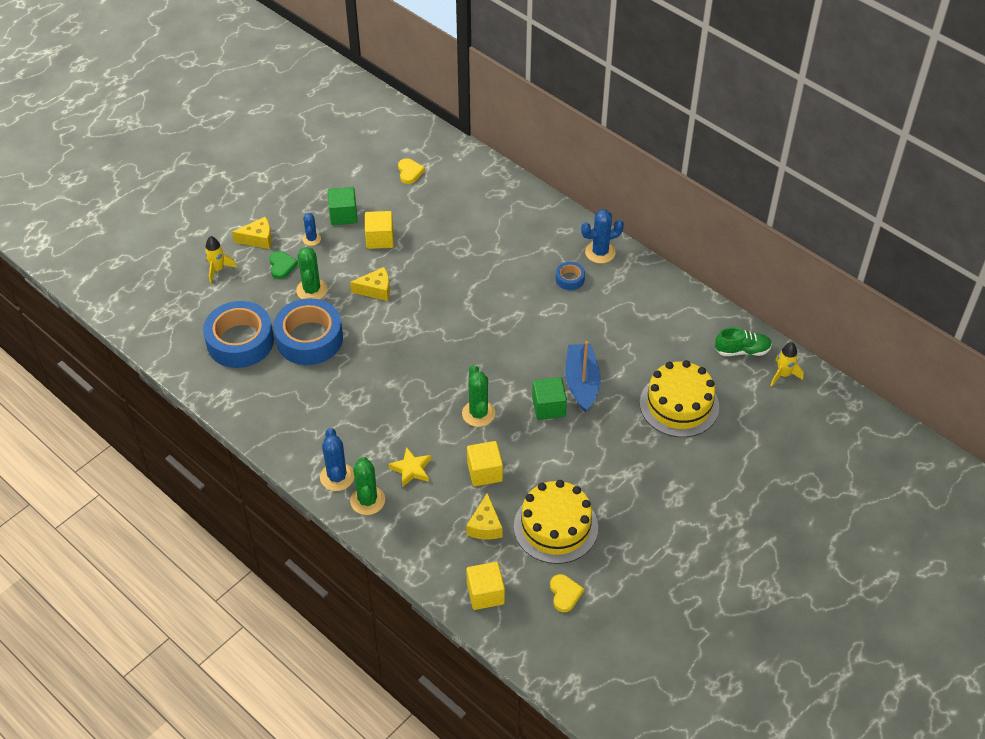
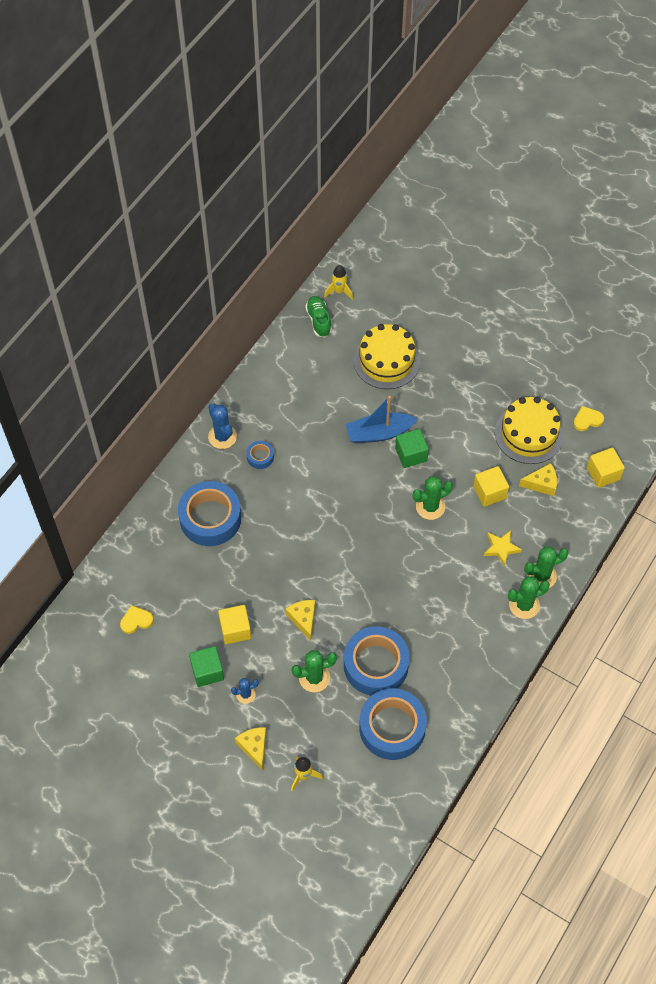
camera: 100 degrees left, 10 degrees up
(282, 266) = (287, 714): green heart -> none
(337, 477) = (524, 605): blue cactus -> green cactus
(506, 233) = (210, 518): none -> blue tape

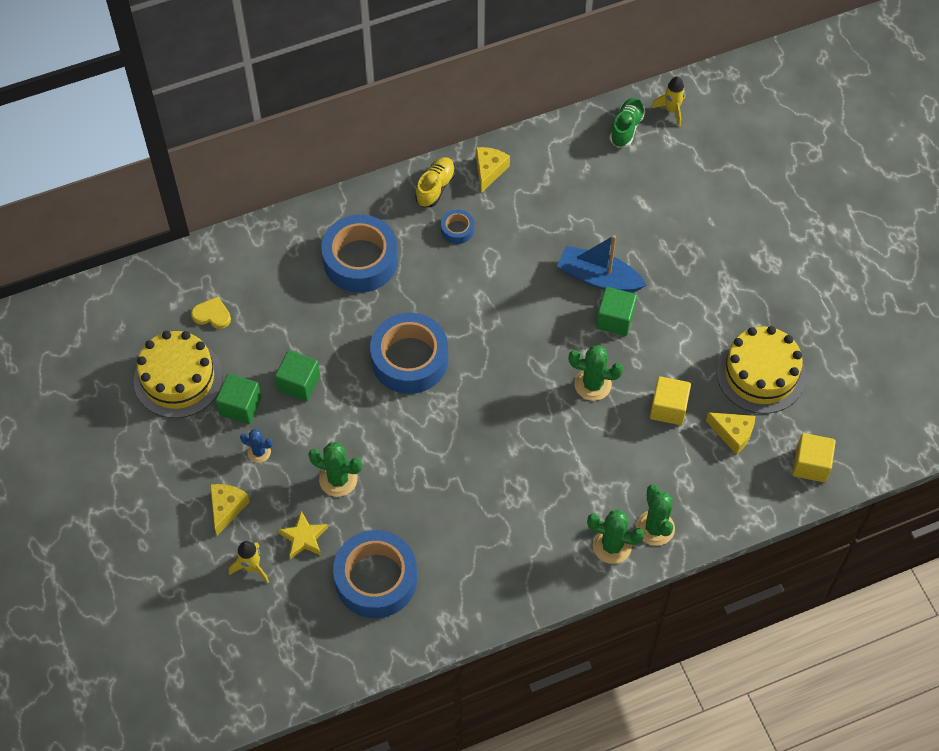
camera: 35 degrees right, 0 degrees up
(222, 436) = (435, 187): blue cactus -> yellow shoe
(235, 629) = (299, 383): yellow cube -> green cube
(303, 619) = (373, 415): yellow cheese -> yellow cheese (489, 171)
(376, 665) = (409, 507): blue tape -> blue tape (409, 359)
(386, 361) = (666, 209): yellow cake -> yellow cake (178, 378)
(501, 548) = (634, 473): yellow star -> yellow star (303, 537)
(541, 576) = (655, 528): green cactus -> green cactus turned 60 degrees clockwise
(587, 420) = (838, 398): yellow heart -> none

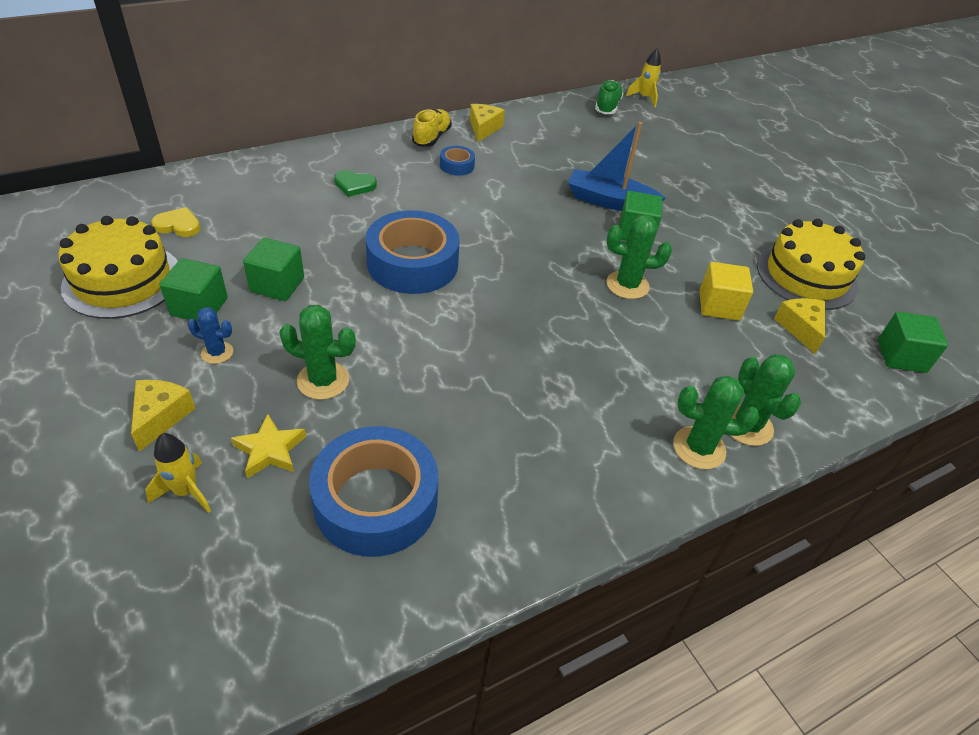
camera: 10 degrees left, 15 degrees down
(360, 260) = (354, 185): blue tape -> green heart
(733, 434) = (800, 328): yellow cheese -> yellow cheese turned 120 degrees counterclockwise
(810, 465) = (901, 356): yellow cube -> green cube

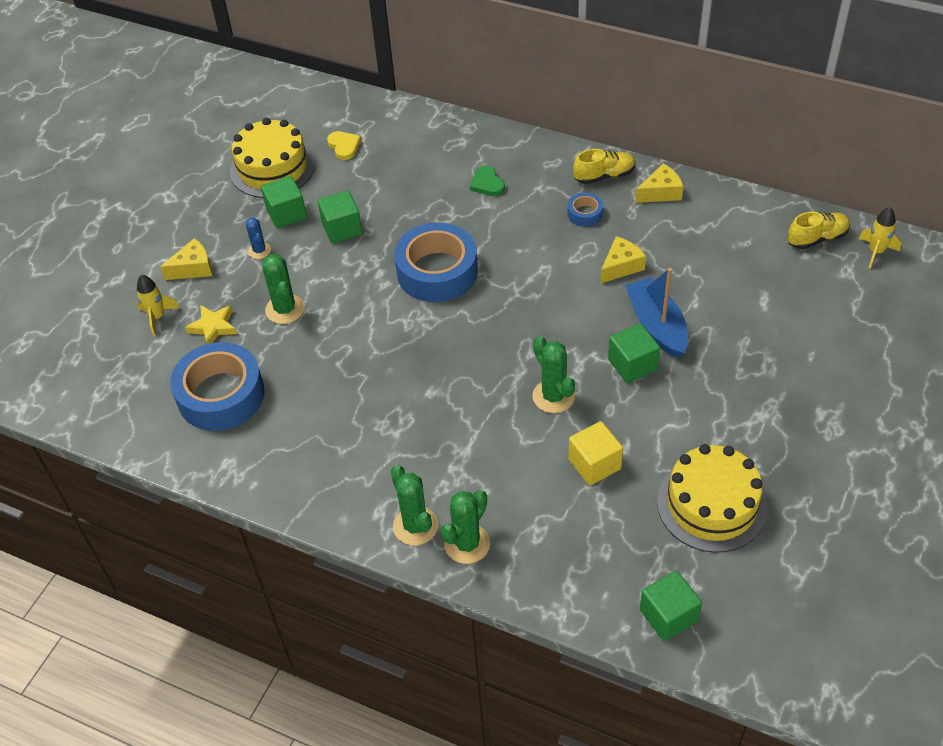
camera: 60 degrees right, 5 degrees up
(607, 107) = (817, 238): green shoe -> yellow shoe
(800, 328) = (626, 530): yellow cheese -> yellow cheese (621, 266)

